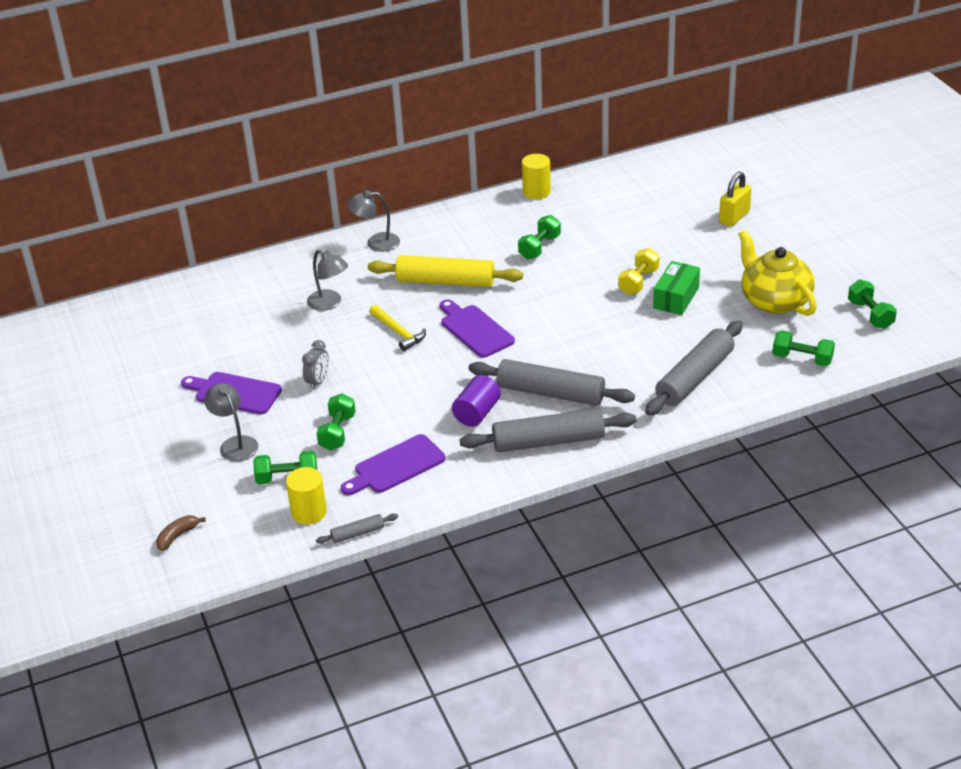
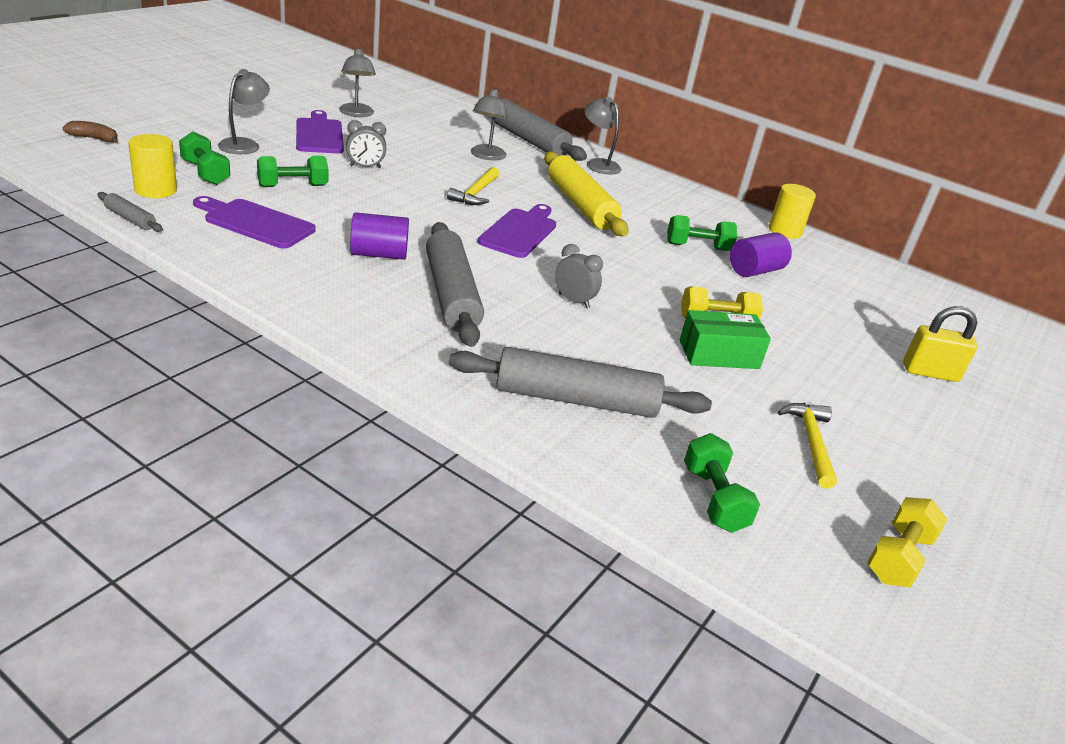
camera: 50 degrees right, 5 degrees down
(195, 357) = (356, 114): none -> grey lamp
(548, 441) = (359, 308): grey rolling pin -> grey rolling pin (528, 140)
(585, 234) = (755, 271): none -> purple cylinder
(585, 338) = (573, 301): none -> grey clock
(774, 300) = (811, 442): yellow teapot -> yellow hammer
(870, 314) = (898, 557): green dumbbell -> yellow dumbbell

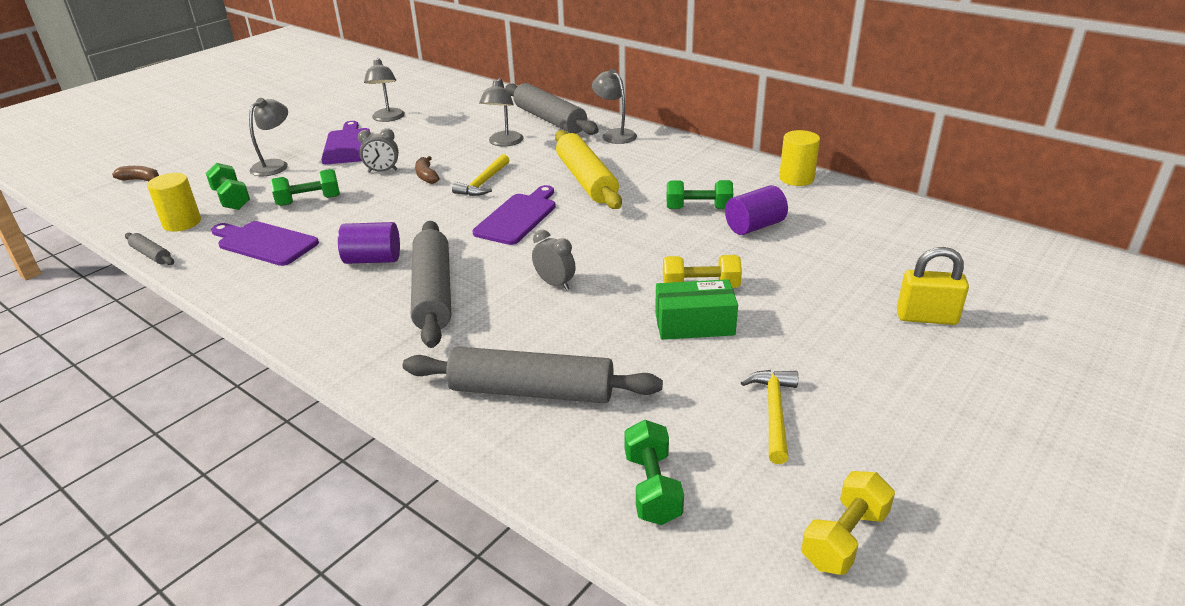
camera: 10 degrees right, 0 degrees up
(414, 178) = (426, 176): none -> brown banana

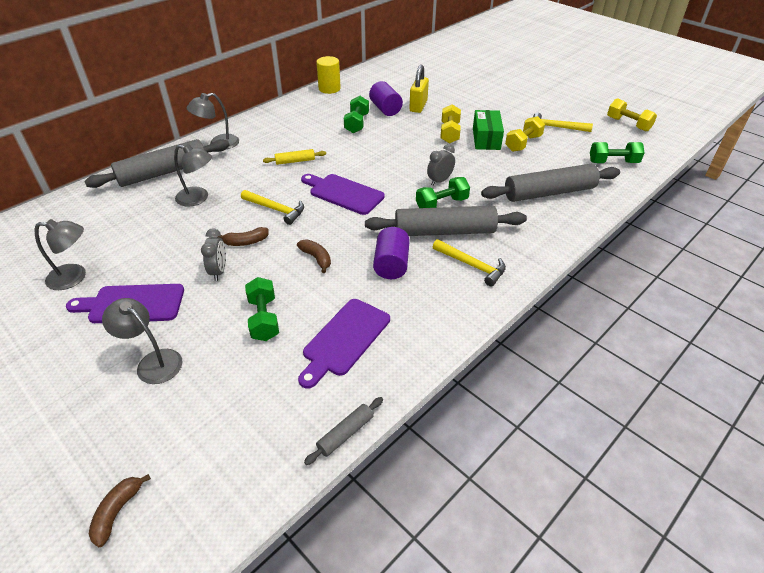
camera: 85 degrees left, 10 degrees up
(182, 223) = (275, 423): yellow cylinder -> none
(231, 199) = (231, 387): green dumbbell -> green dumbbell (441, 204)
(359, 316) = (472, 265): none -> yellow hammer
(393, 215) = (316, 258): none -> brown banana
(531, 391) = (549, 193): grey rolling pin -> grey rolling pin turned 60 degrees clockwise
(586, 180) = (295, 161): yellow rolling pin -> yellow rolling pin, size x0.46
(692, 366) = (523, 143): none -> yellow dumbbell
(926, 317) = (482, 82): yellow padlock -> yellow padlock (418, 106)

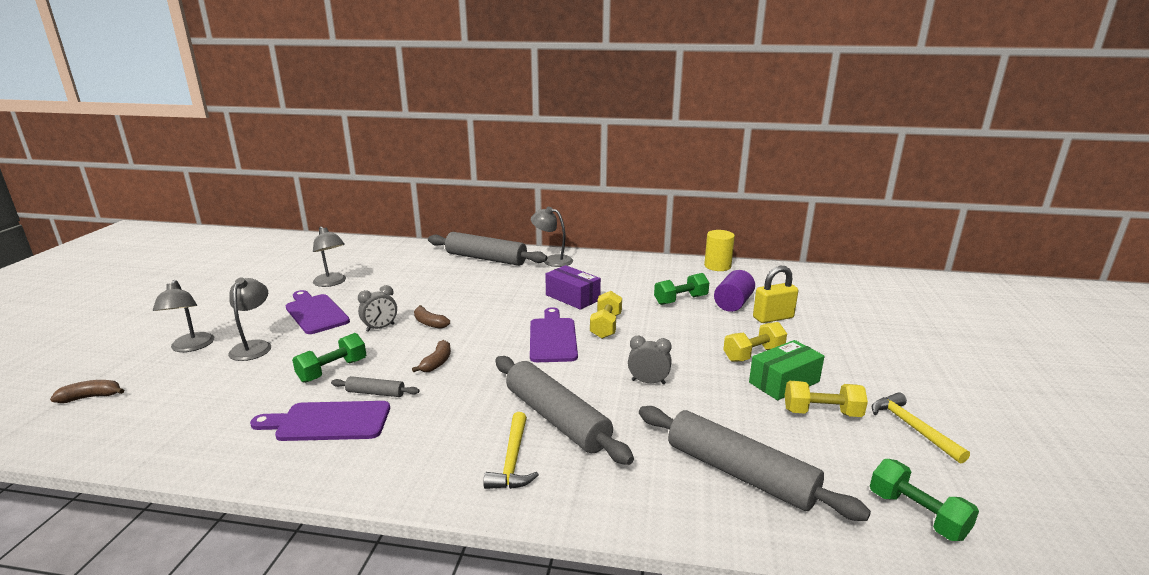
camera: 55 degrees right, 20 degrees down
(198, 198) = (468, 283): grey lamp -> grey lamp (191, 347)
(276, 209) = (489, 317): yellow hammer -> none
(295, 161) = (572, 297): yellow rolling pin -> purple box
(345, 434) = (196, 471): grey rolling pin -> grey rolling pin (375, 393)
(391, 265) = (464, 406): purple cylinder -> none
(441, 204) = (606, 399): green dumbbell -> none
(628, 124) = (1062, 498): yellow dumbbell -> yellow dumbbell (606, 326)

